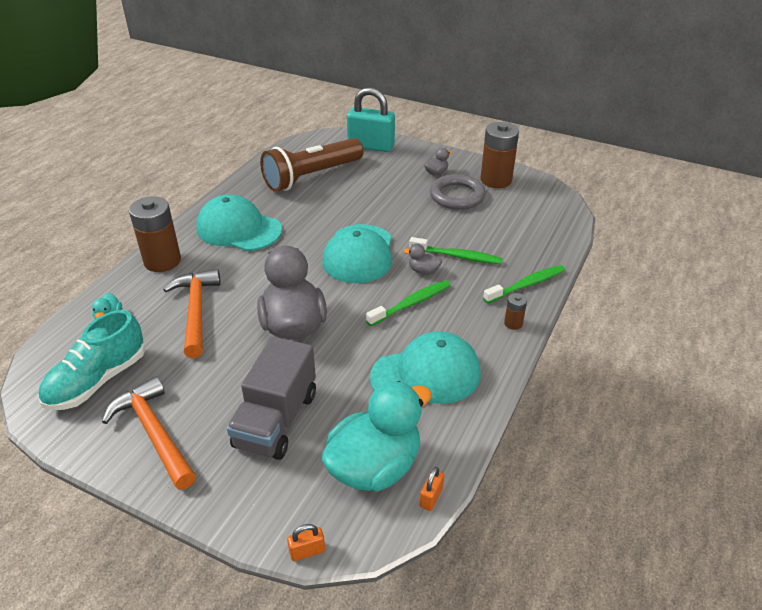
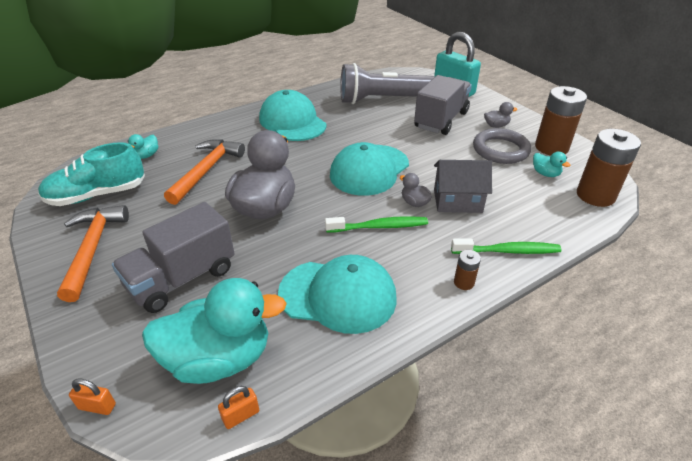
camera: 30 degrees right, 0 degrees up
(162, 261) = (218, 127): brown battery -> brown battery (595, 195)
(311, 176) = (383, 100): brown flashlight -> grey flashlight
(383, 182) = (441, 120): none -> grey truck
(457, 256) = (457, 201): green toothbrush -> grey house
(508, 206) = (545, 174): none -> turquoise duck

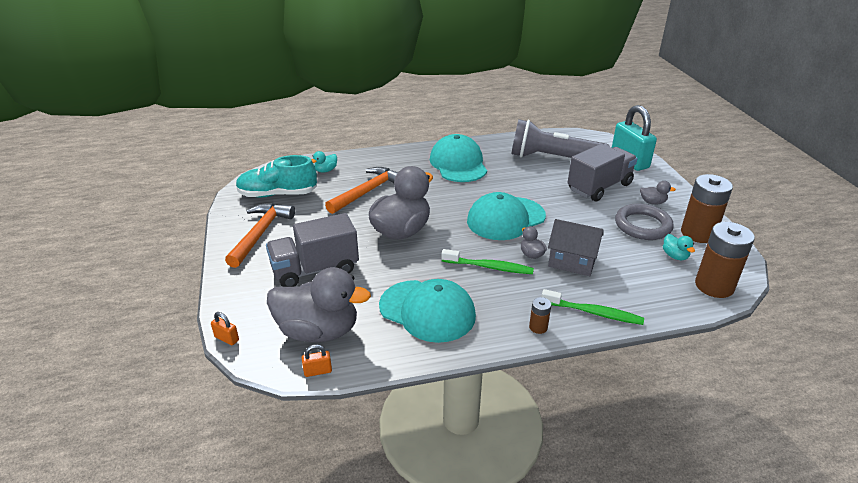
camera: 20 degrees right, 5 degrees down
(219, 359) = (318, 331): turquoise duck -> grey duck

